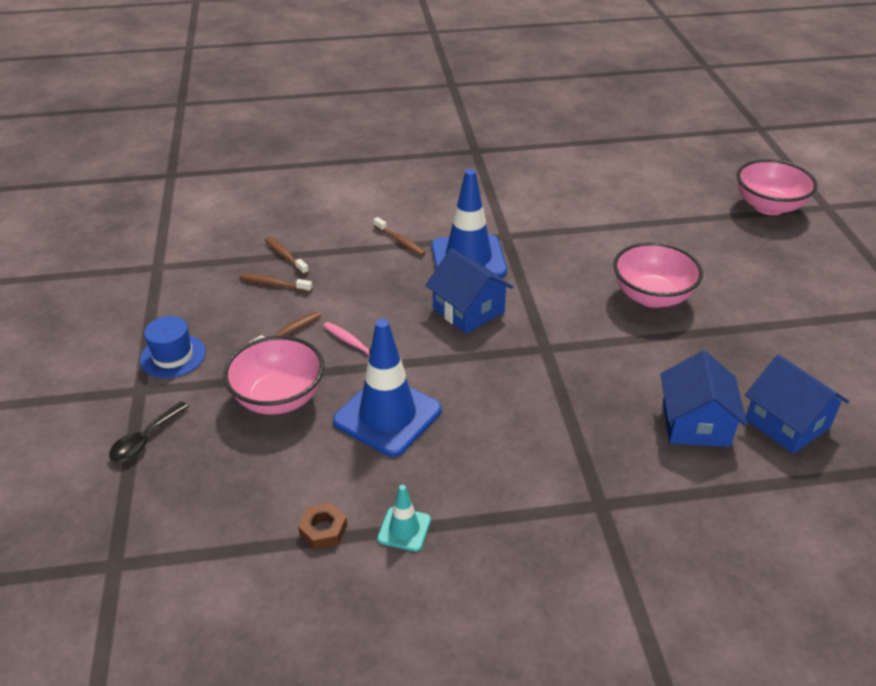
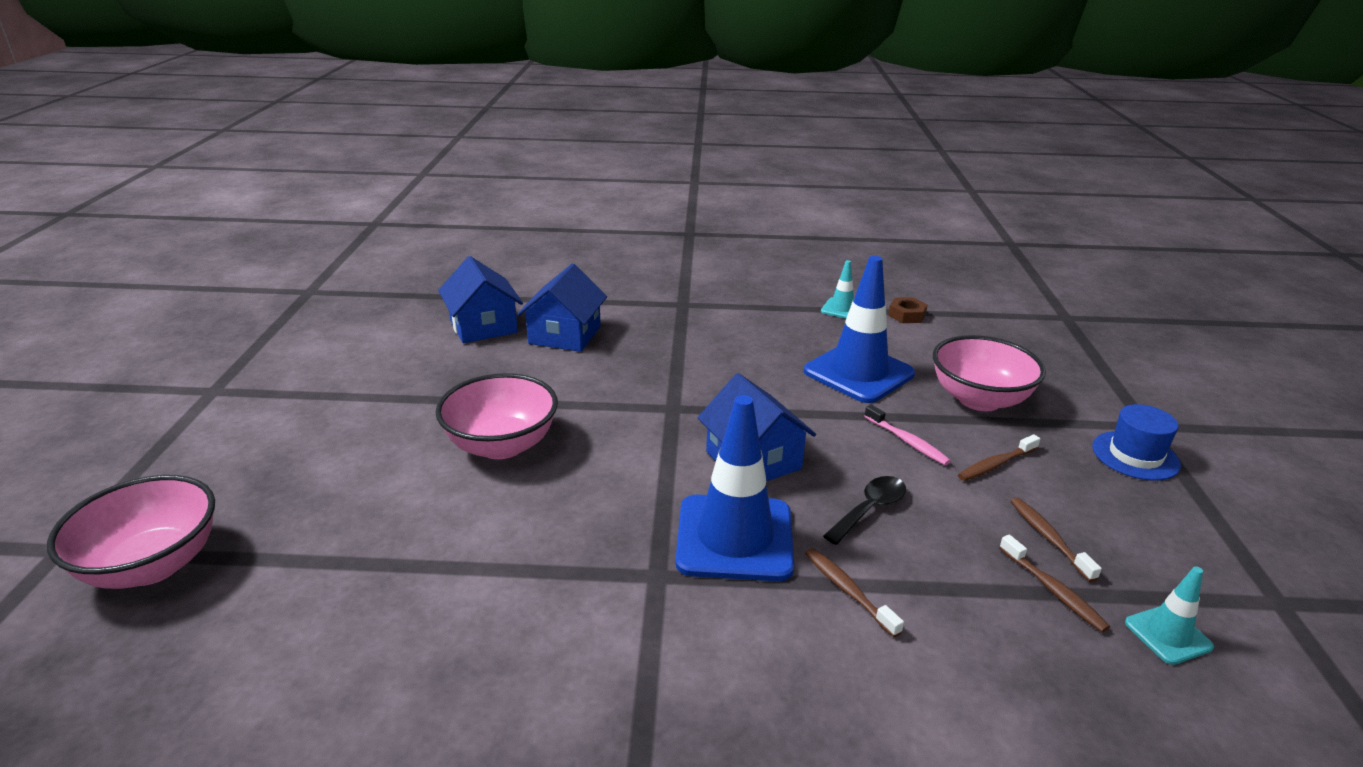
camera: 170 degrees left, 10 degrees down
(145, 439) = (1104, 384): black spoon -> black spoon (870, 509)
(234, 243) = (1168, 635): none -> turquoise traffic cone
(274, 284) = (1048, 538): brown toothbrush -> brown toothbrush turned 135 degrees counterclockwise

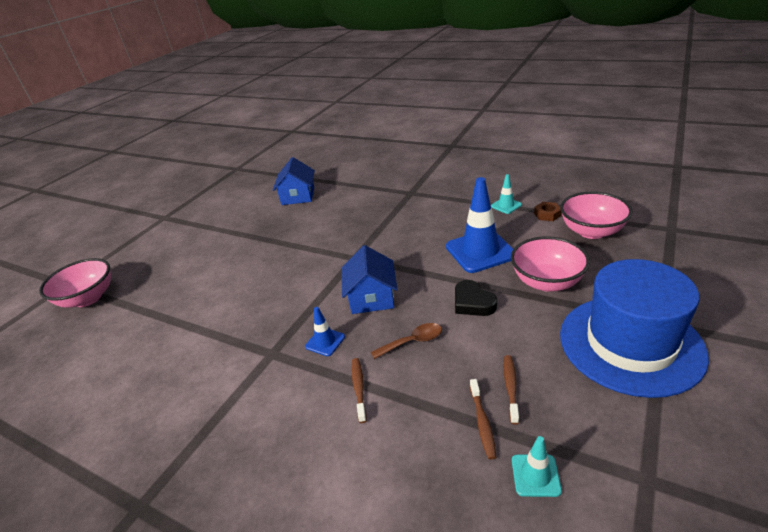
camera: 30 degrees right, 5 degrees up
(502, 445) = (256, 265): pink bowl -> pink bowl (591, 231)
(565, 335) = (333, 206): blue house -> none
(734, 538) = (325, 342): blue traffic cone -> blue traffic cone, size x0.48
(870, 509) = (412, 341): black spoon -> brown spoon
(907, 441) = (472, 302): pink toothbrush -> black heart
(996, 464) = (518, 329): brown toothbrush -> none
(1135, 455) = (630, 344): blue hat -> blue hat, size x2.24

